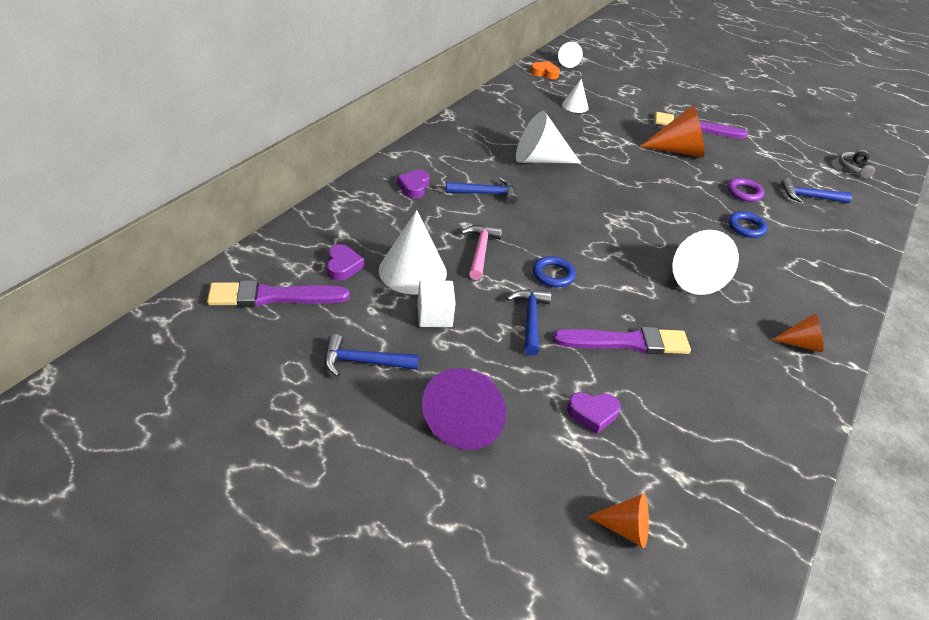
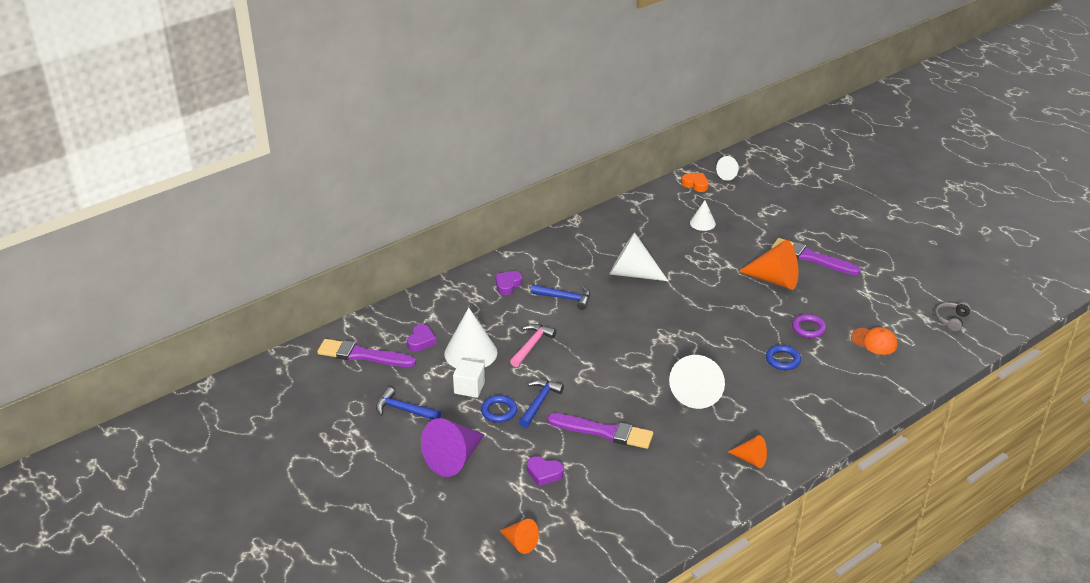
camera: 25 degrees right, 5 degrees down
(553, 275) = (579, 373): blue ring -> blue ring (499, 411)
(809, 197) = (874, 341): blue hammer -> orange cap

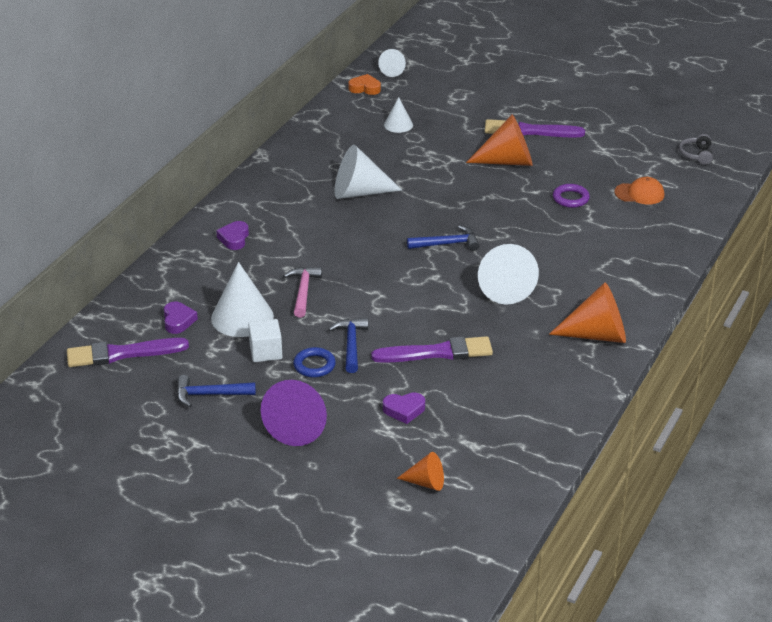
camera: 25 degrees left, 0 degrees up
(565, 298) = (305, 235): blue hammer -> blue hammer (447, 244)
(750, 459) = (597, 335): orange cone -> orange cone, size x1.81
(783, 360) = (566, 234): blue ring -> none

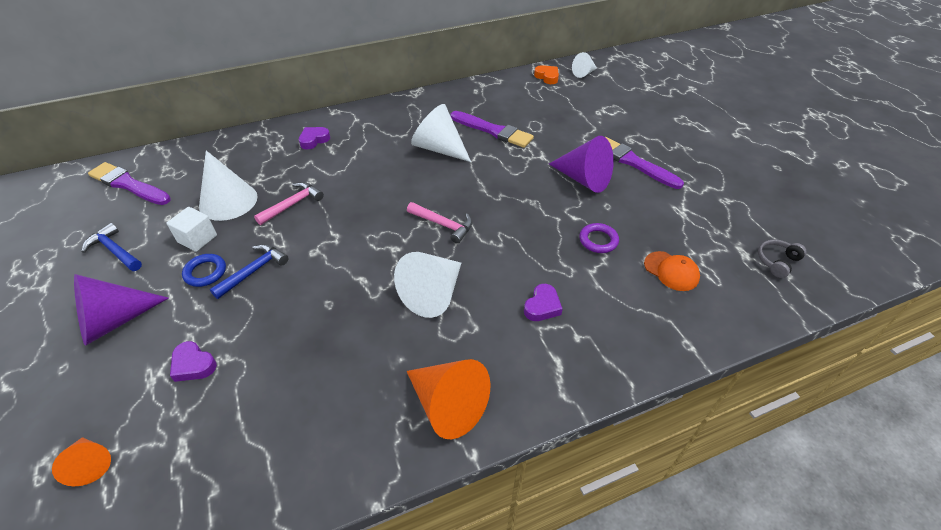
camera: 40 degrees right, 10 degrees up
(178, 321) = (192, 180): purple heart -> purple heart (542, 306)
(398, 124) = (536, 112): white cone -> none
(437, 352) = (297, 323): purple brush -> purple brush (493, 131)
(447, 244) = (443, 225): blue hammer -> pink hammer
(507, 161) = (583, 179): orange cone -> purple cone

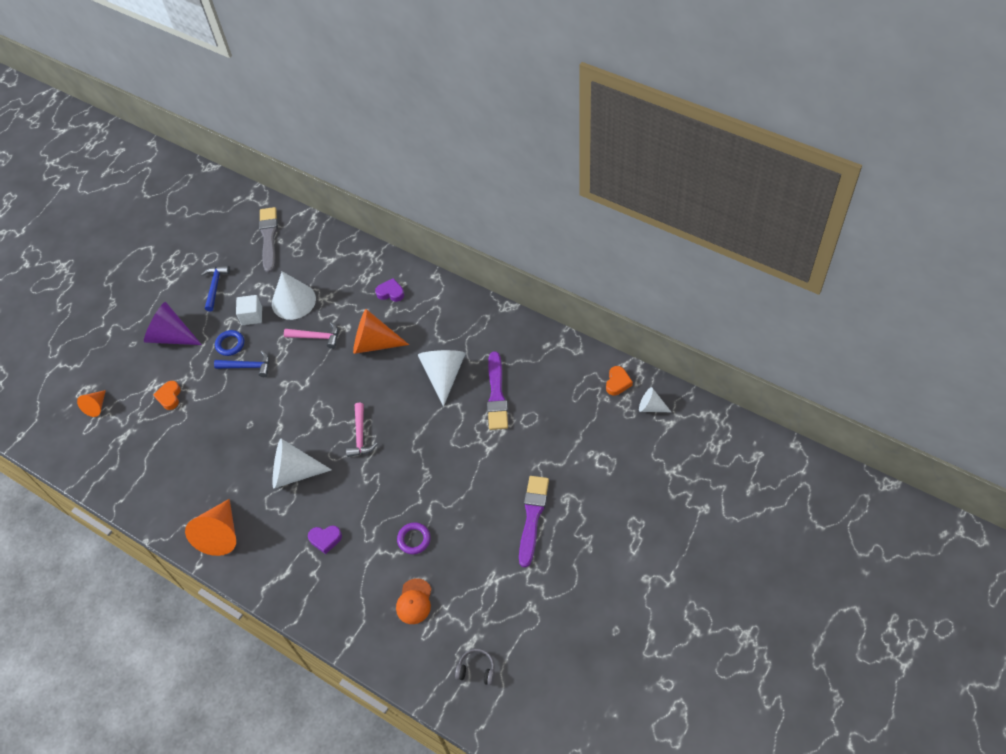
camera: 60 degrees right, 10 degrees up
(128, 184) = (269, 237): purple brush -> grey brush
(193, 365) = (169, 397): purple heart -> orange heart
(352, 172) = (374, 343): none -> orange cone
(583, 179) = (481, 493): purple cone -> none

